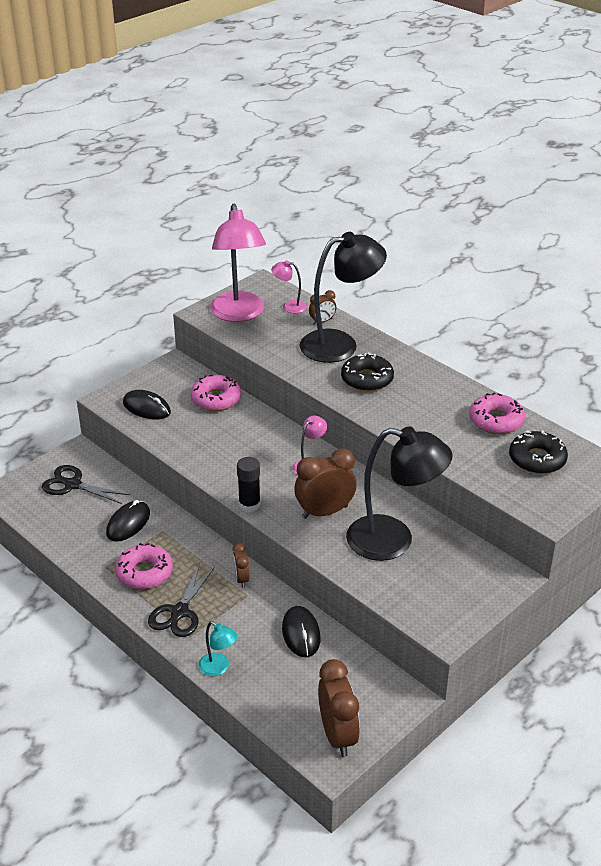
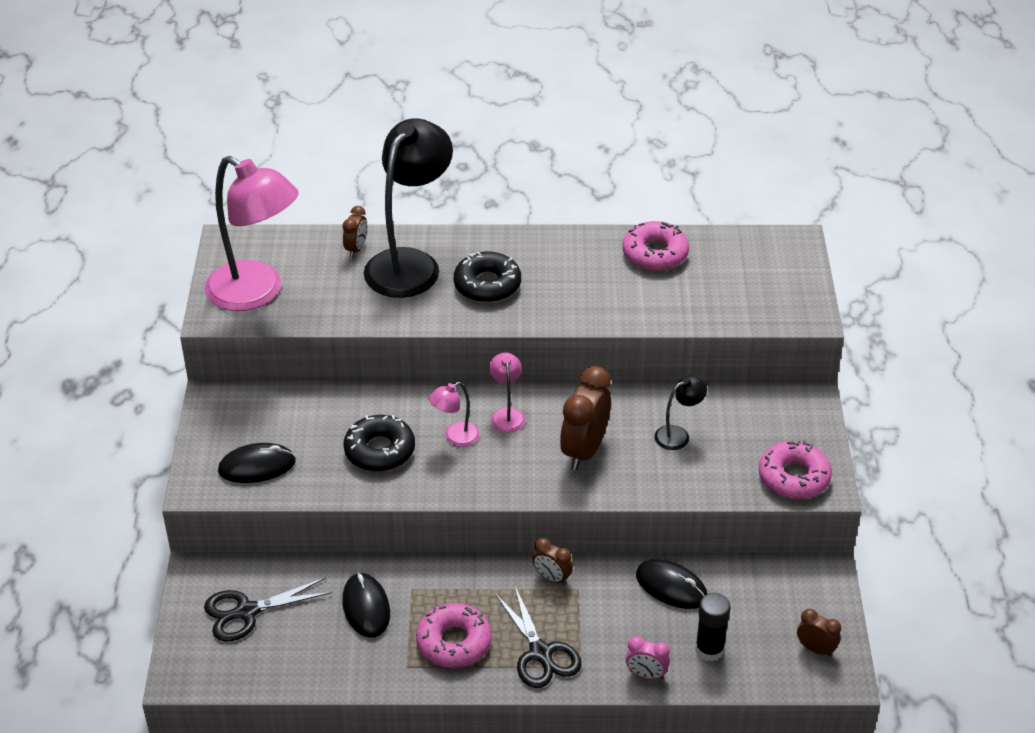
camera: 45 degrees left, 5 degrees up
(216, 399) = (317, 408): pink donut -> pink donut (793, 477)
(218, 668) = (646, 674): turquoise lamp -> pink clock
(249, 505) = (507, 493): black glue stick -> black glue stick (709, 649)
(289, 306) = (297, 252): pink lamp -> pink lamp (455, 437)
(337, 735) = (815, 649): brown clock -> brown clock, size x0.53
(393, 541) = (678, 435): black lamp -> black lamp, size x0.44
(537, 459) = (735, 270): black donut -> black donut (379, 450)

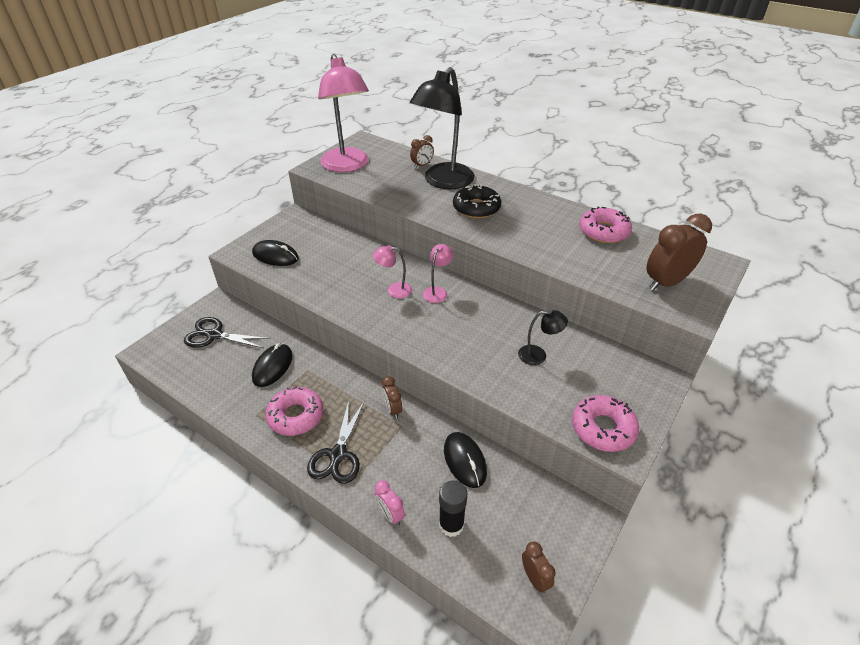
camera: 35 degrees right, 0 degrees up
(379, 450) = (345, 277): black donut -> none
(410, 263) = (443, 182): black lamp -> black lamp turned 150 degrees clockwise
(584, 451) = (464, 335): brown clock -> brown clock (666, 282)

